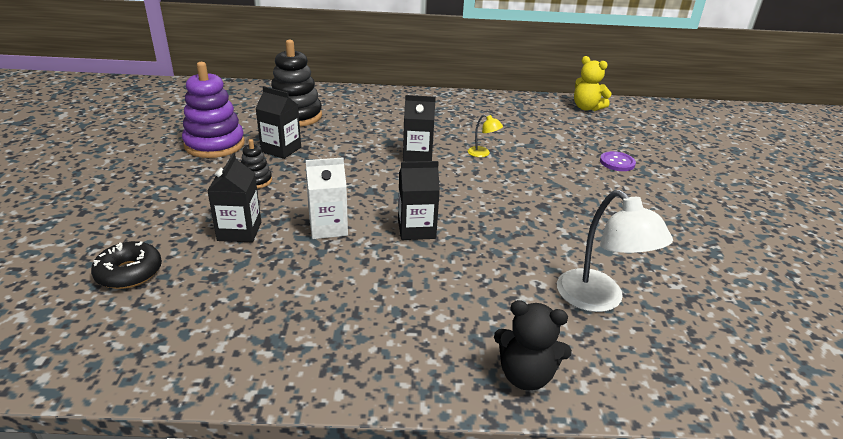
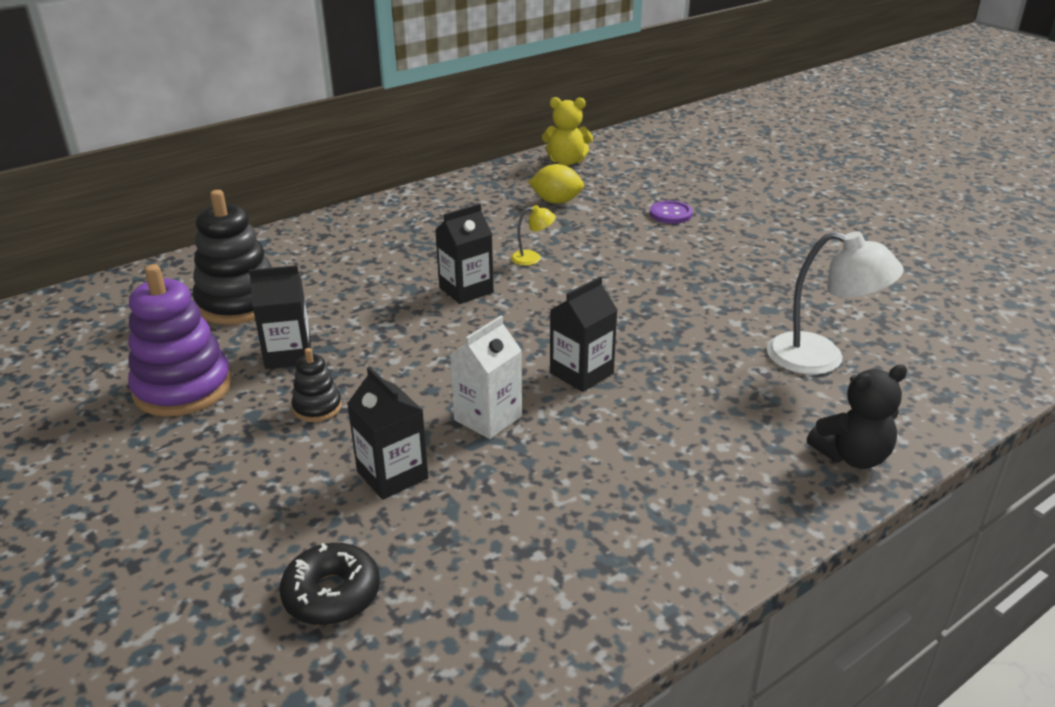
camera: 35 degrees left, 0 degrees up
(545, 128) = (556, 201): none -> yellow lemon

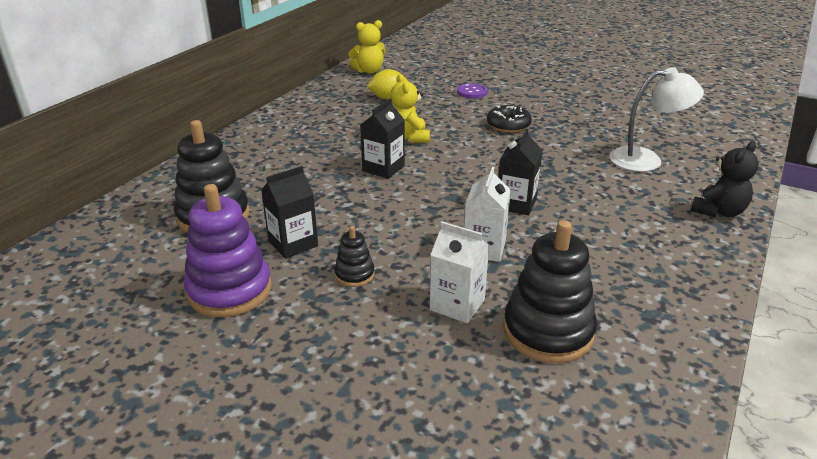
camera: 25 degrees left, 0 degrees up
(332, 594) = (497, 398): black donut -> black donut (508, 125)
(392, 475) = (457, 305): black carton -> white carton
(462, 539) = (548, 332): none -> black stacking toy
(532, 258) = (409, 137): yellow lamp -> yellow teddy bear

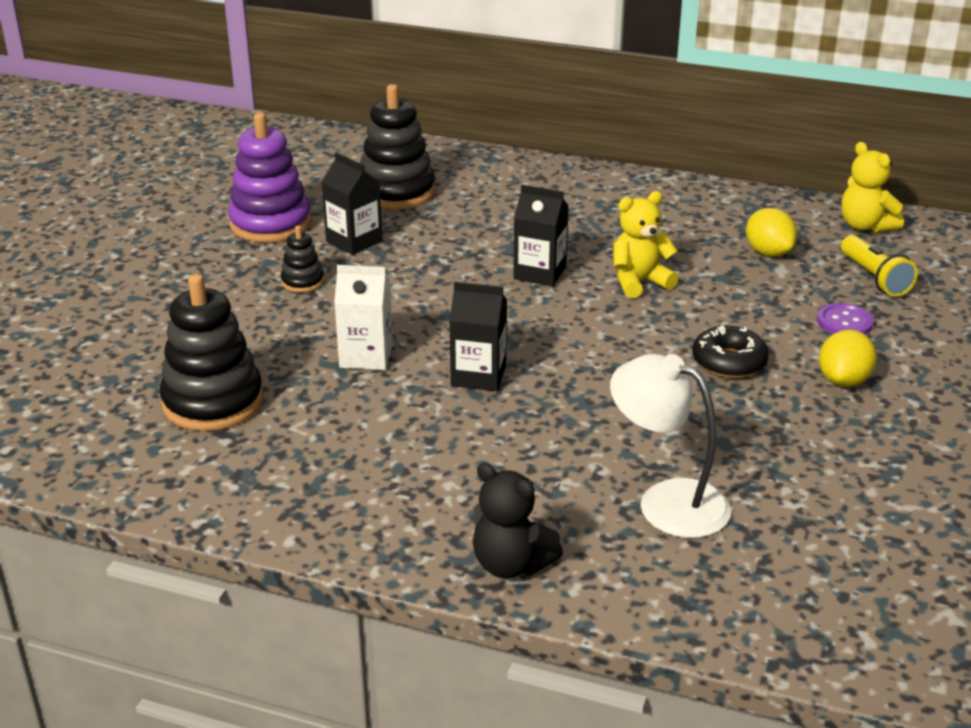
camera: 80 degrees right, 0 degrees up
(428, 78) = (874, 278): none -> yellow flashlight
(457, 305) = (256, 345): white carton -> none
(529, 101) = (843, 380): none -> yellow lemon
(646, 160) = (667, 501): white lamp -> white lamp turned 135 degrees clockwise

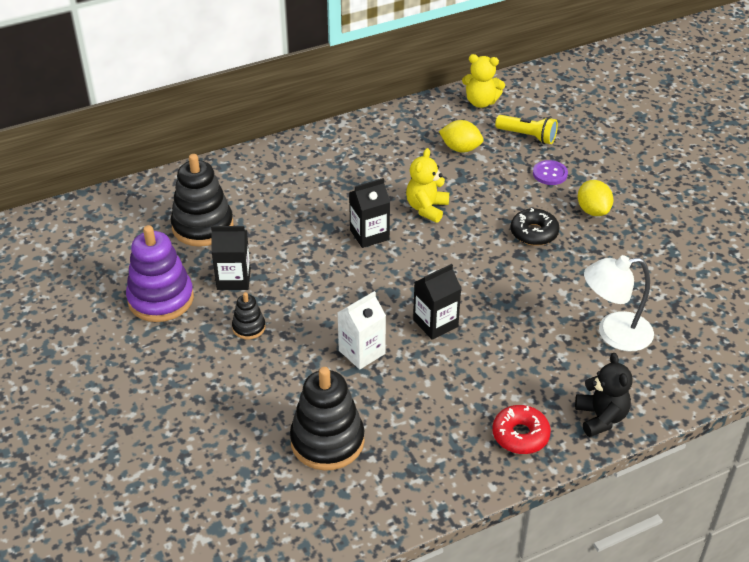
camera: 45 degrees left, 10 degrees up
(395, 519) = (520, 435): none -> red donut
(511, 564) = (601, 417): black teddy bear -> black teddy bear turned 90 degrees counterclockwise

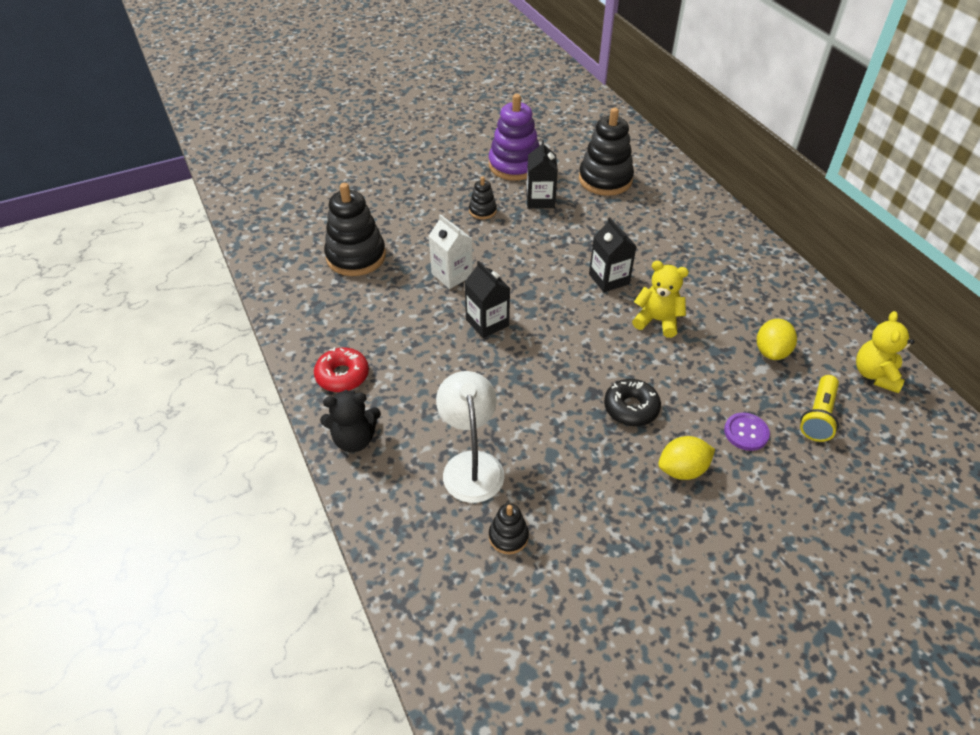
camera: 90 degrees right, 5 degrees up
(679, 310) = (508, 536): none -> black stacking toy

